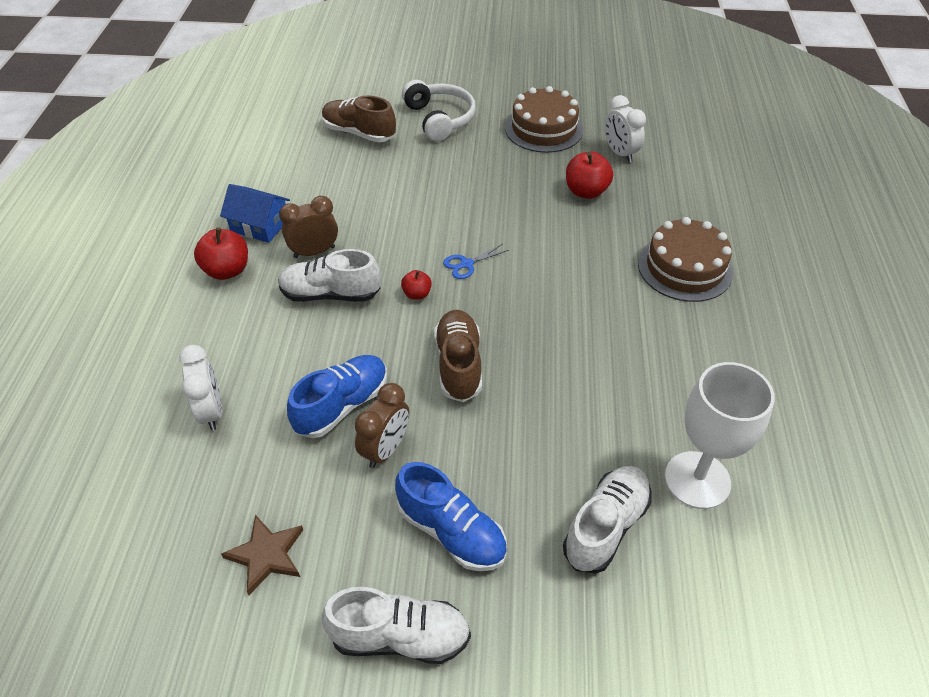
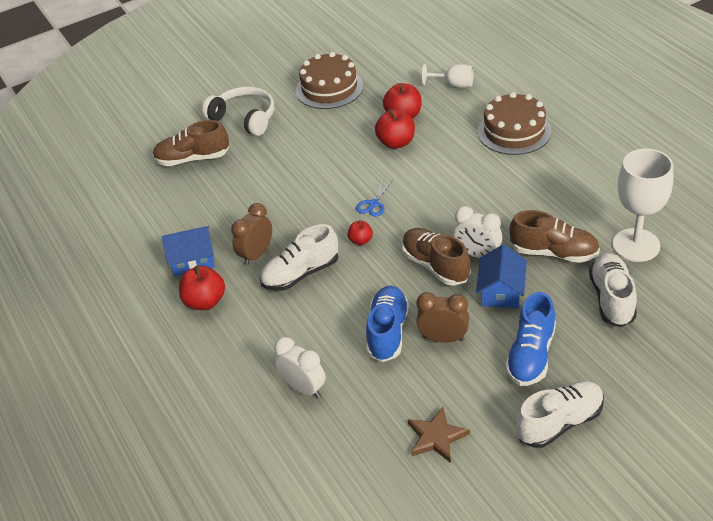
camera: 30 degrees left, 5 degrees down
(385, 449) = (443, 338): brown clock -> brown clock turned 75 degrees counterclockwise
(451, 532) = (531, 355): blue shoe -> blue shoe turned 105 degrees clockwise
(495, 436) = (501, 291): none -> blue house
(551, 214) = (396, 142): none -> red apple
(594, 428) = (554, 253): none -> brown shoe
(620, 153) = (400, 79): white clock -> white clock (477, 254)
(669, 186) = (454, 85): none -> white goblet

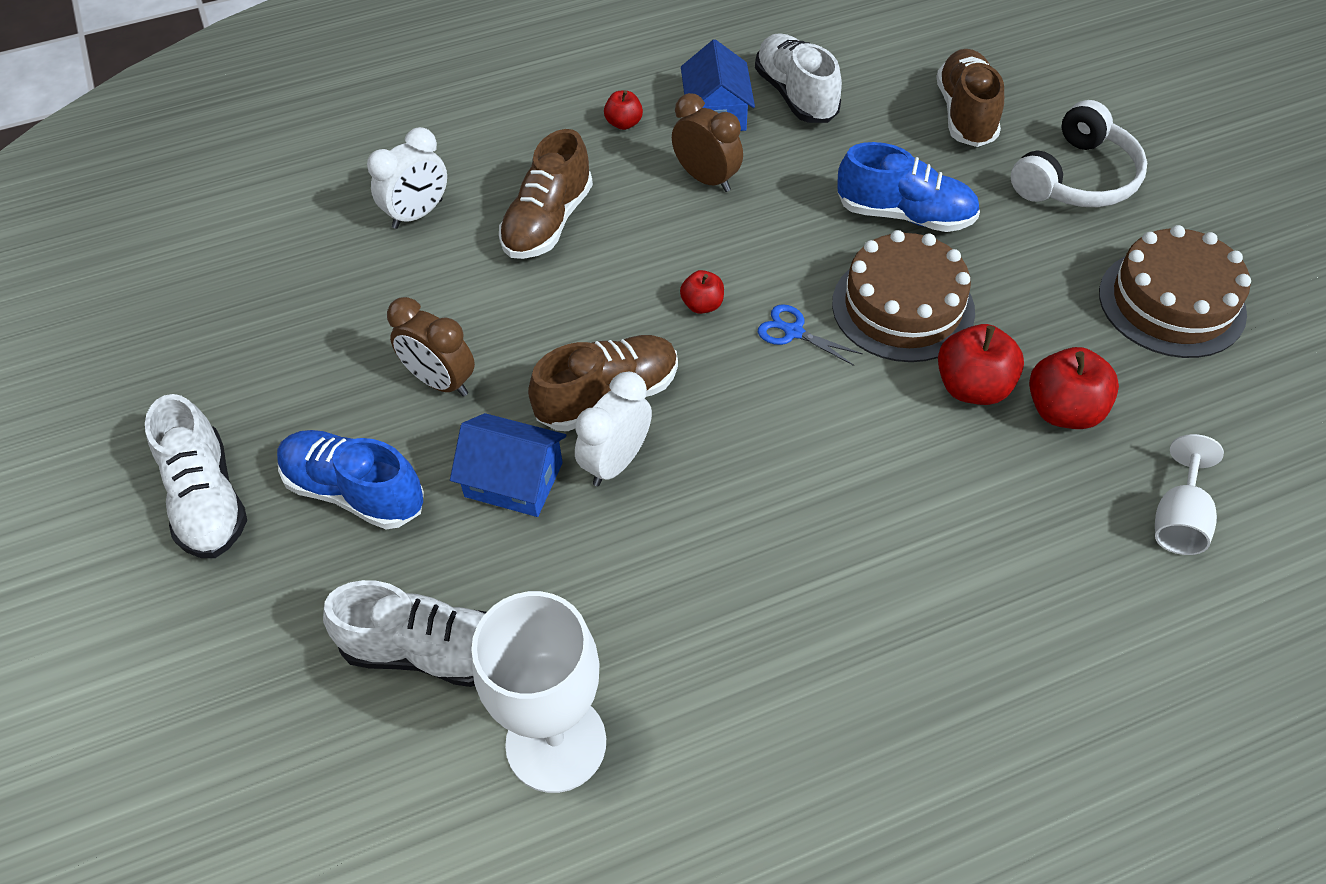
camera: 95 degrees right, 10 degrees up
(205, 302) = (624, 123): red apple -> red apple, size x0.57
(301, 274) = (647, 226): white shoe -> white shoe (796, 95)
(388, 332) = (483, 315): blue shoe -> blue shoe (905, 215)
(436, 437) = (262, 345): brown star -> none
(443, 338) = (441, 382): brown clock -> brown clock turned 105 degrees clockwise
(514, 131) = (986, 603): brown cake -> brown cake (903, 307)
(554, 253) = (582, 585): brown shoe -> brown shoe (548, 222)

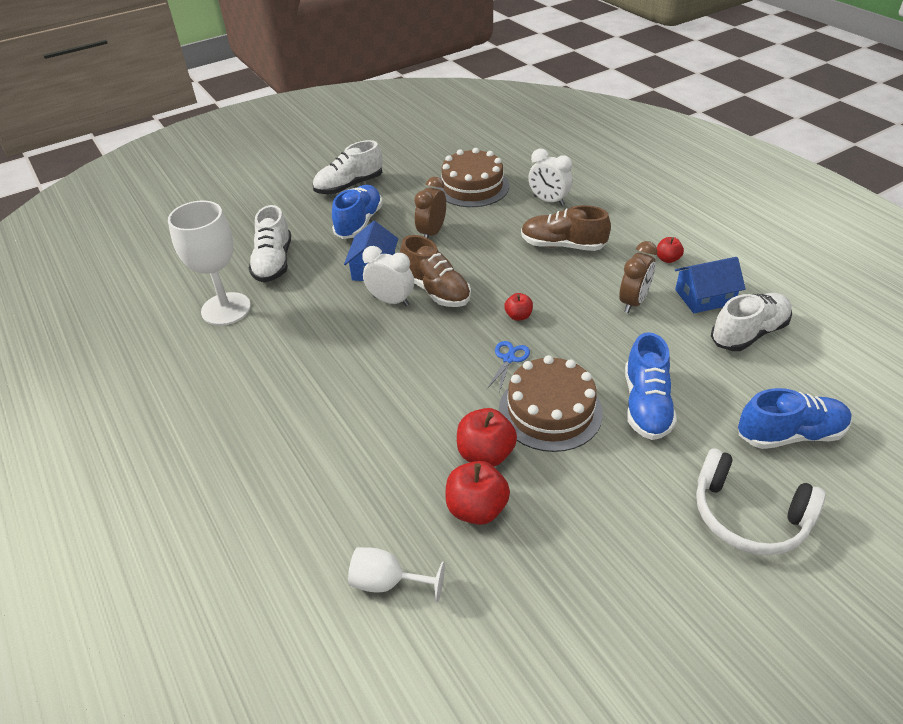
camera: 80 degrees right, 10 degrees down
(965, 114) = (789, 434): brown shoe -> blue shoe
(1171, 303) = (618, 587): brown cake -> brown cake (472, 187)

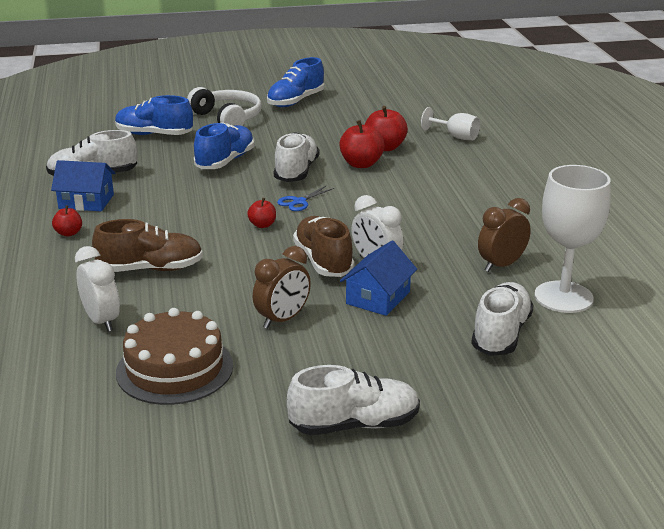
camera: 160 degrees left, 15 degrees down
(359, 223) = (368, 358): blue shoe -> blue shoe (295, 101)
(550, 411) = (296, 172): brown cake -> white shoe
(562, 245) = (150, 269): brown shoe -> brown shoe turned 45 degrees counterclockwise
(633, 302) = (150, 212): brown clock -> brown clock (501, 265)

